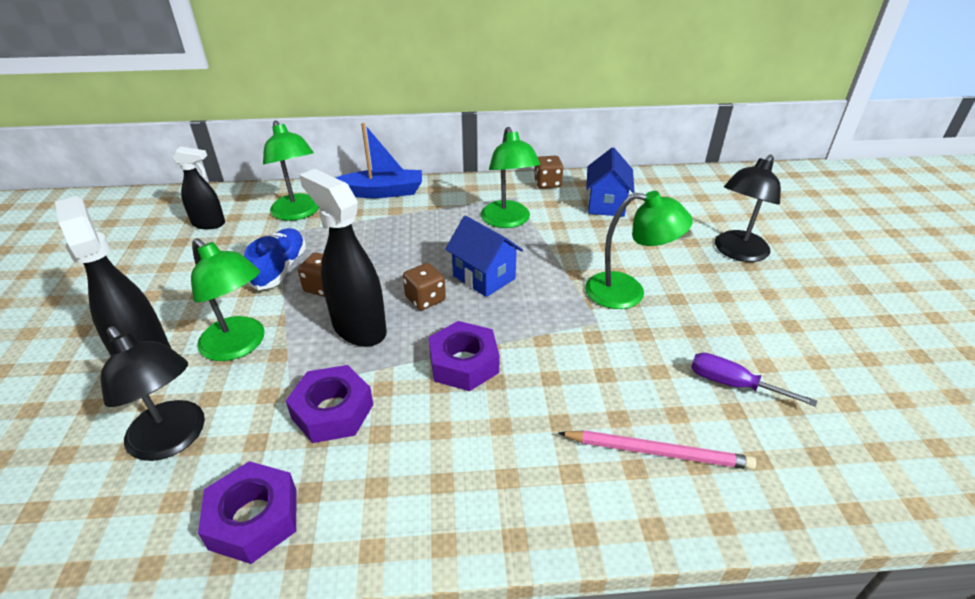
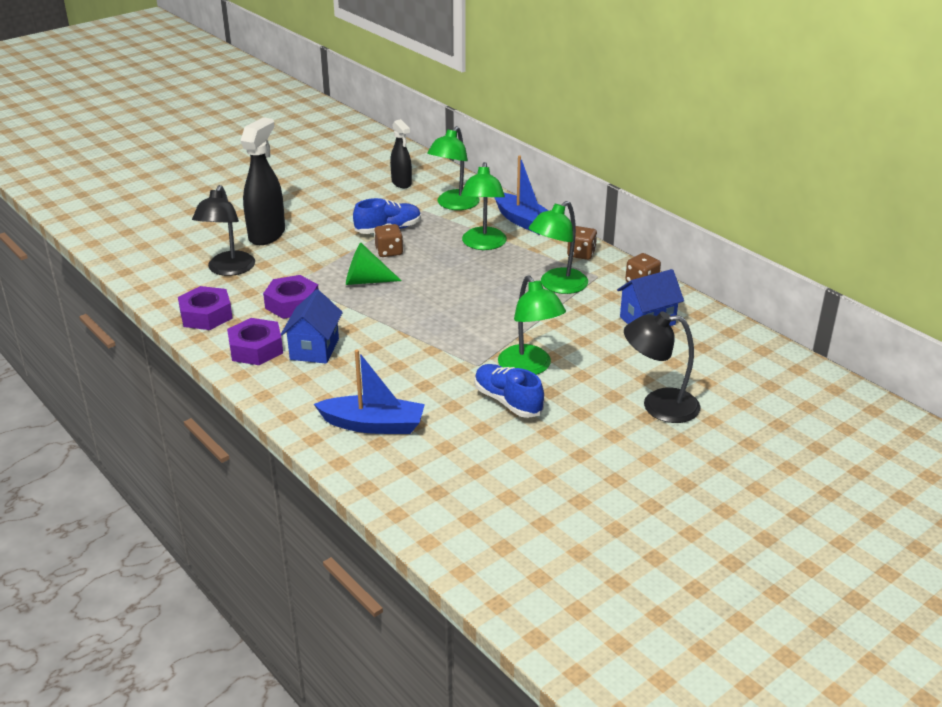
camera: 55 degrees right, 5 degrees down
(240, 345) = (309, 252): green lamp -> green lamp (483, 244)
(359, 328) = (366, 281): black spray bottle -> green cone
(425, 299) = (421, 291): brown dice -> brown dice (581, 254)
(464, 363) = (376, 329): purple nut -> purple nut (256, 349)
(484, 277) = (472, 303): blue house -> blue house (314, 349)
(657, 452) = (373, 425): pink pencil -> blue boat
(676, 330) = (508, 401): none -> blue shoe
(733, 384) = (472, 440): purple screwdriver -> none

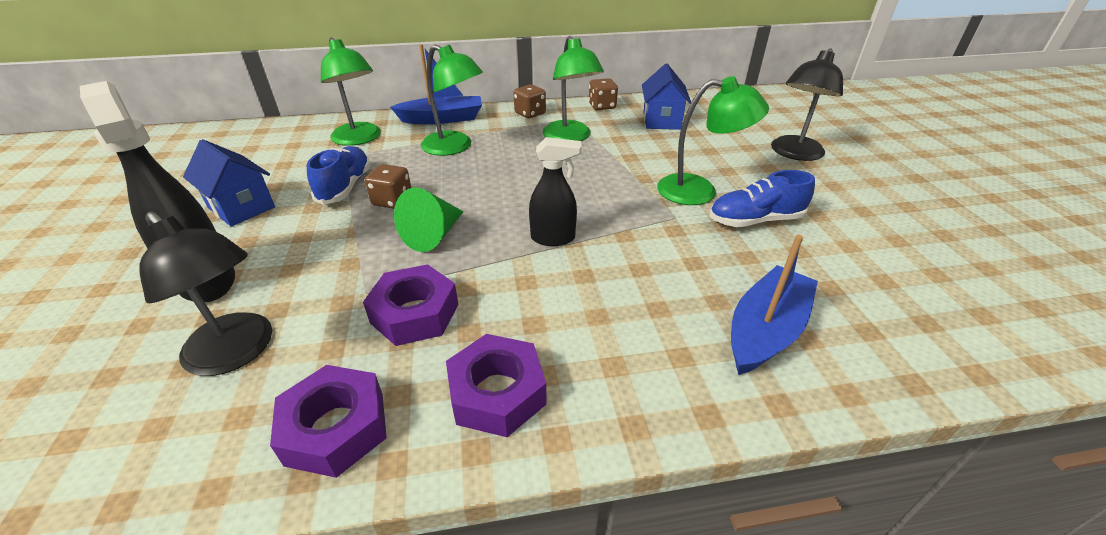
camera: 60 degrees left, 5 degrees up
(314, 349) = (550, 328): blue house -> blue house (241, 207)
(401, 183) = (267, 151): black spray bottle -> black spray bottle (553, 238)

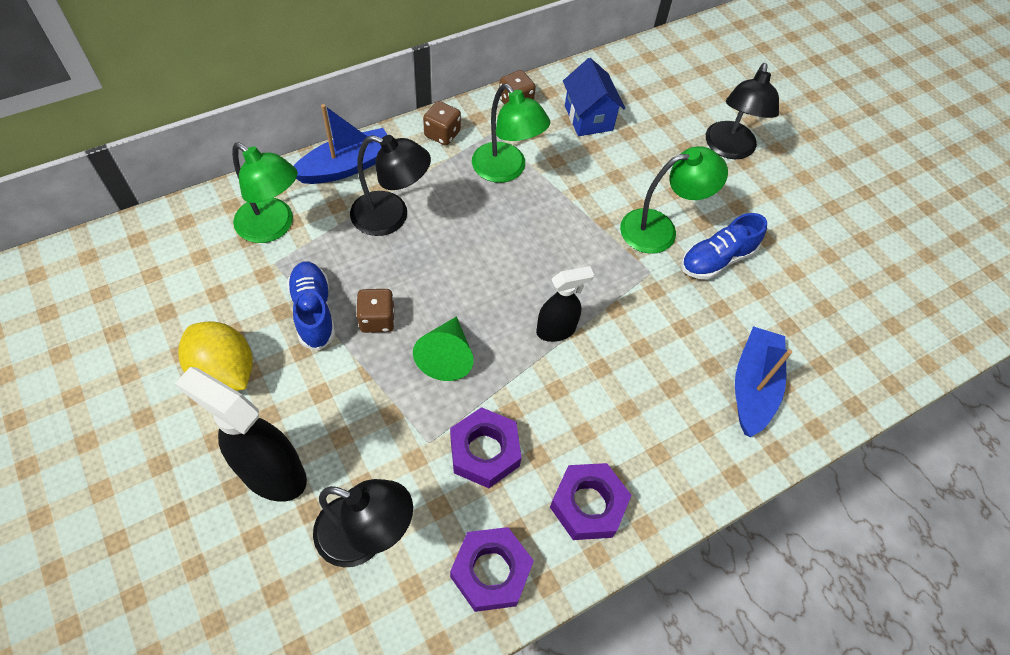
camera: 25 degrees left, 20 degrees up
(241, 207) = (224, 371): blue house -> yellow lemon
(454, 147) = (391, 217): green lamp -> black lamp

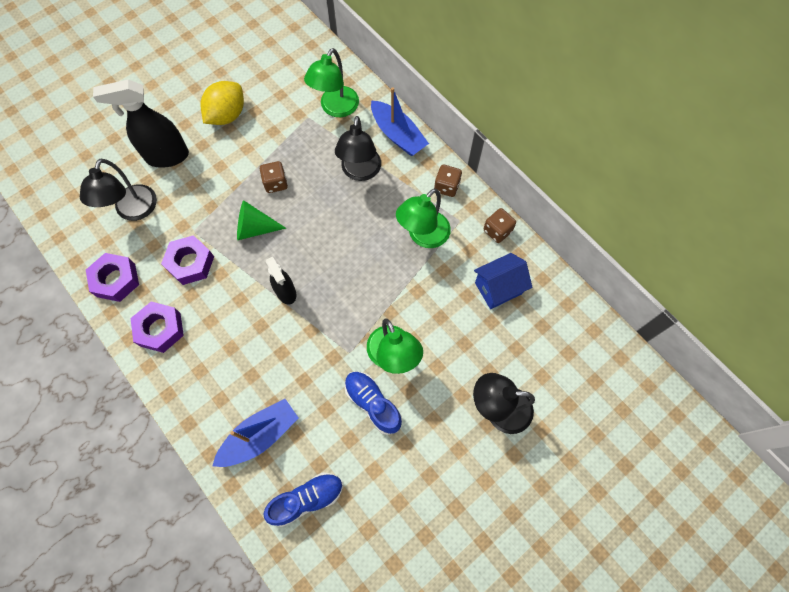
camera: 85 degrees right, 10 degrees up
(272, 473) = (167, 156): black spray bottle -> black spray bottle turned 120 degrees counterclockwise
(313, 312) = (275, 147): blue shoe -> blue shoe (307, 499)
(753, 386) = (260, 435): blue boat -> blue boat turned 45 degrees counterclockwise

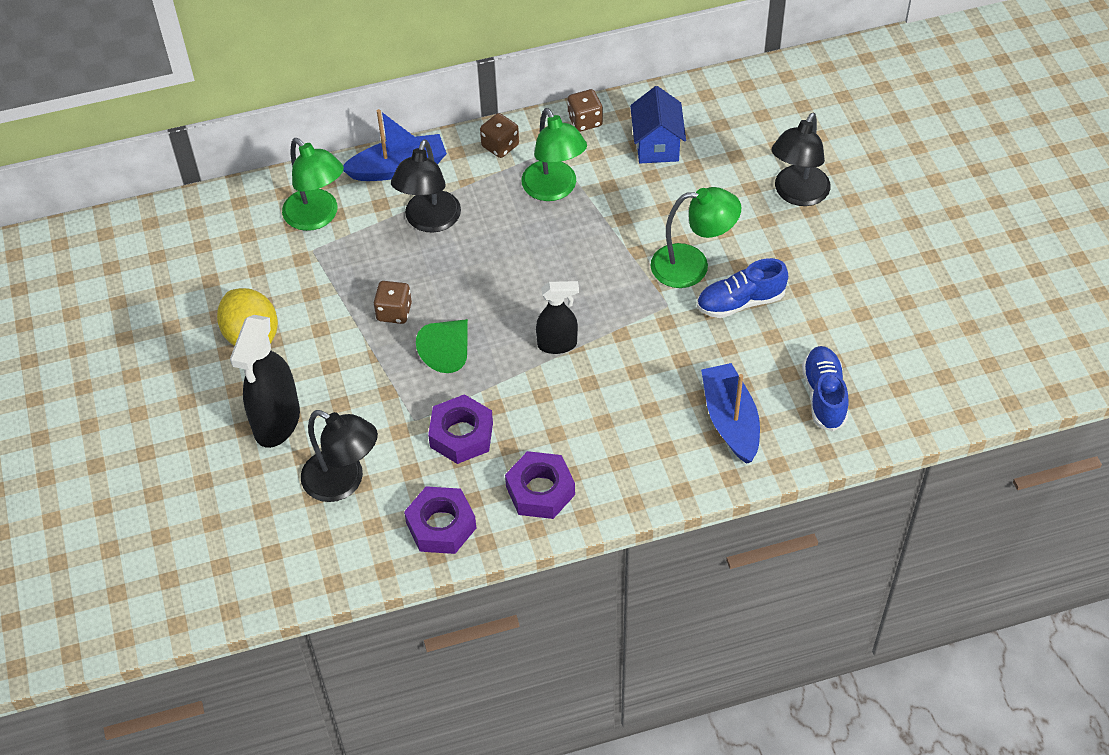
camera: 65 degrees left, 15 degrees down
(360, 172) = (429, 221): black lamp -> black lamp turned 75 degrees clockwise

